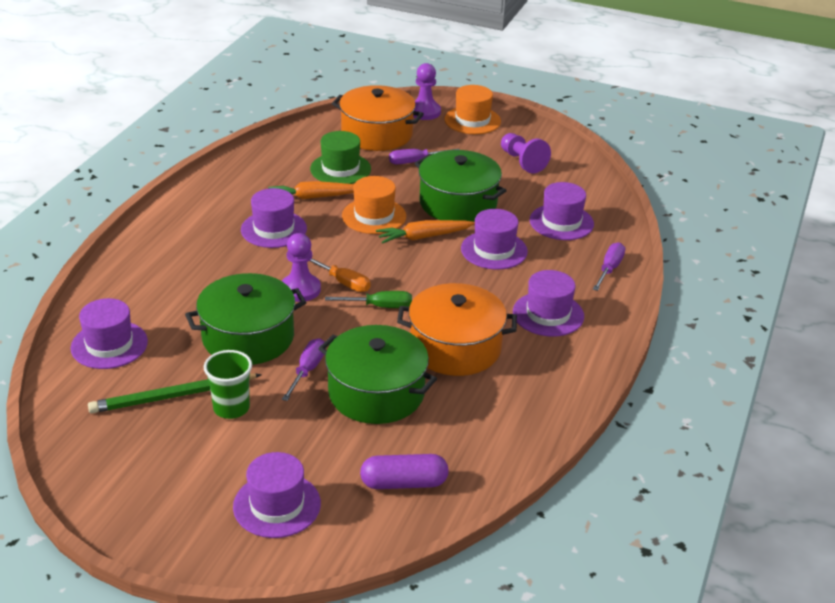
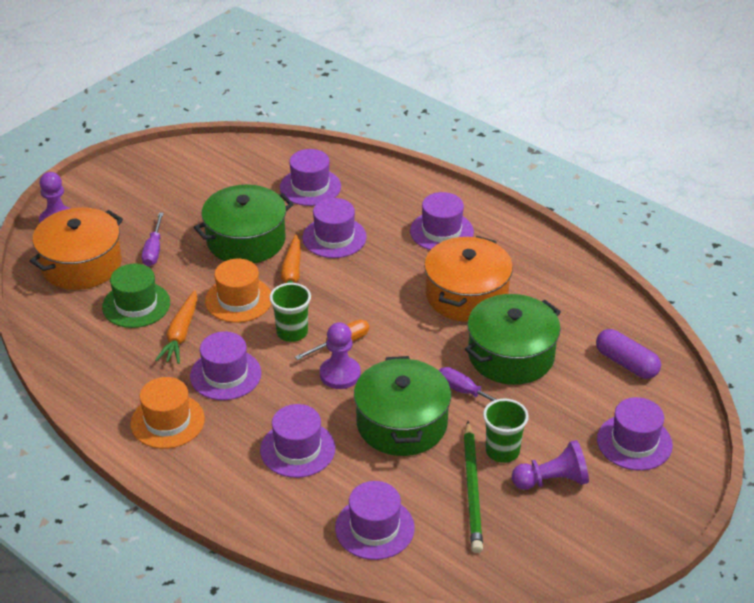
camera: 70 degrees left, 5 degrees up
(195, 284) = (297, 449): none -> purple hat
(344, 252) = (292, 332): none -> green cup
(380, 306) = (389, 327): green screwdriver -> none
(404, 483) = (626, 363): purple capsule -> purple capsule turned 60 degrees counterclockwise
(472, 120) = (97, 193): orange hat -> orange hat (167, 421)
(522, 162) = (196, 182): purple pawn -> purple pawn (552, 480)
(609, 269) = (393, 181): purple screwdriver -> none

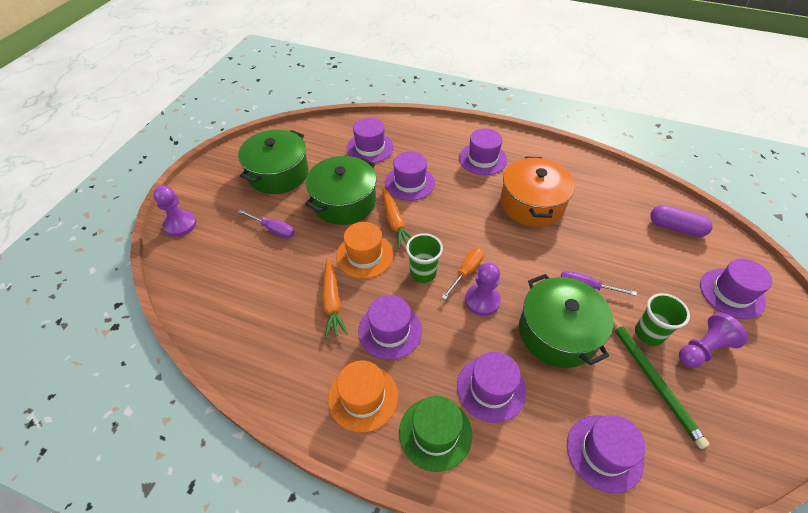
camera: 20 degrees left, 10 degrees up
(81, 264) = (216, 259): orange pot -> none
(136, 305) = (281, 284): green hat -> green hat (435, 433)
(154, 250) = (273, 229): purple screwdriver -> purple screwdriver turned 45 degrees counterclockwise
(511, 355) = (595, 245): green pot -> green pot (278, 173)

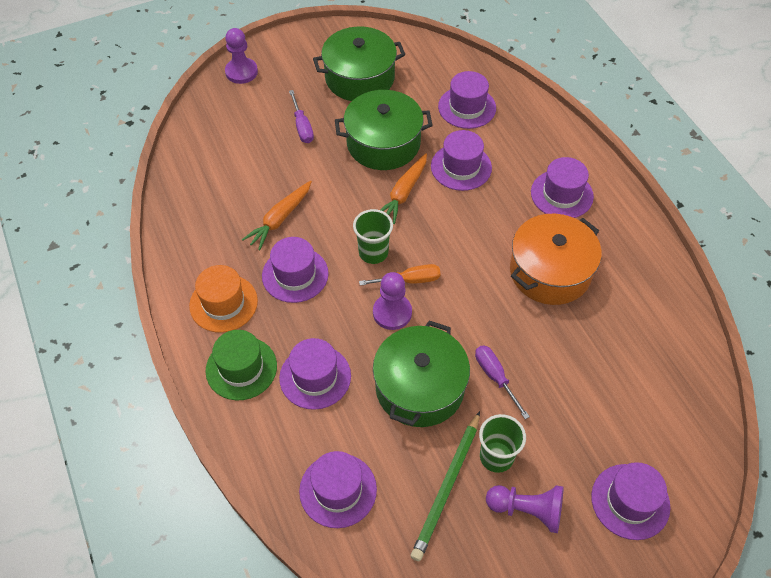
camera: 45 degrees right, 5 degrees up
(364, 255) = (345, 202): orange hat -> none
(676, 228) = (667, 407): purple capsule -> none

